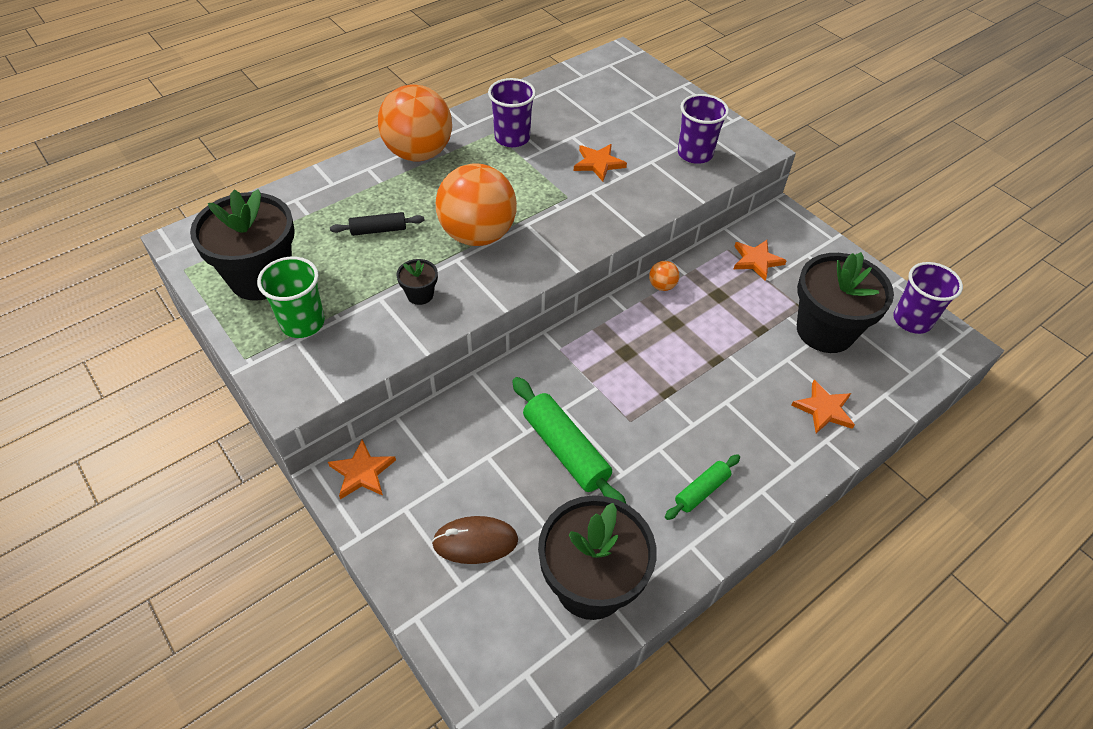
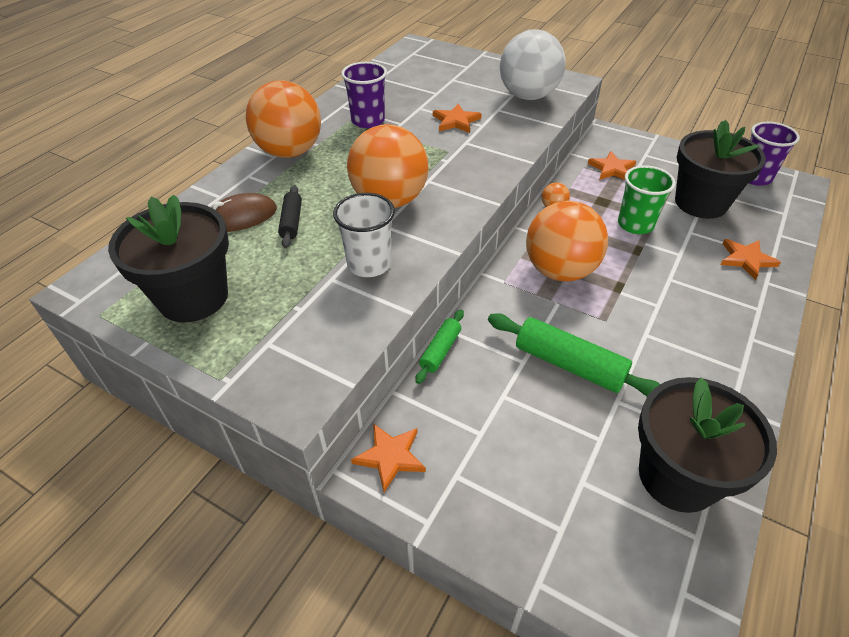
camera: 20 degrees left, 5 degrees down
(302, 323) = (264, 325): green cup -> green cup (635, 224)
(378, 230) = (291, 222): black rolling pin -> black rolling pin turned 60 degrees counterclockwise
(420, 295) = (369, 264): black flower pot -> white cup
(475, 542) = (545, 480): brown mouse -> brown mouse (241, 217)
(621, 355) = (560, 270): none -> orange ball
(695, 154) = (528, 96): purple cup -> white ball
(701, 491) = (706, 357): green rolling pin -> green rolling pin (440, 351)

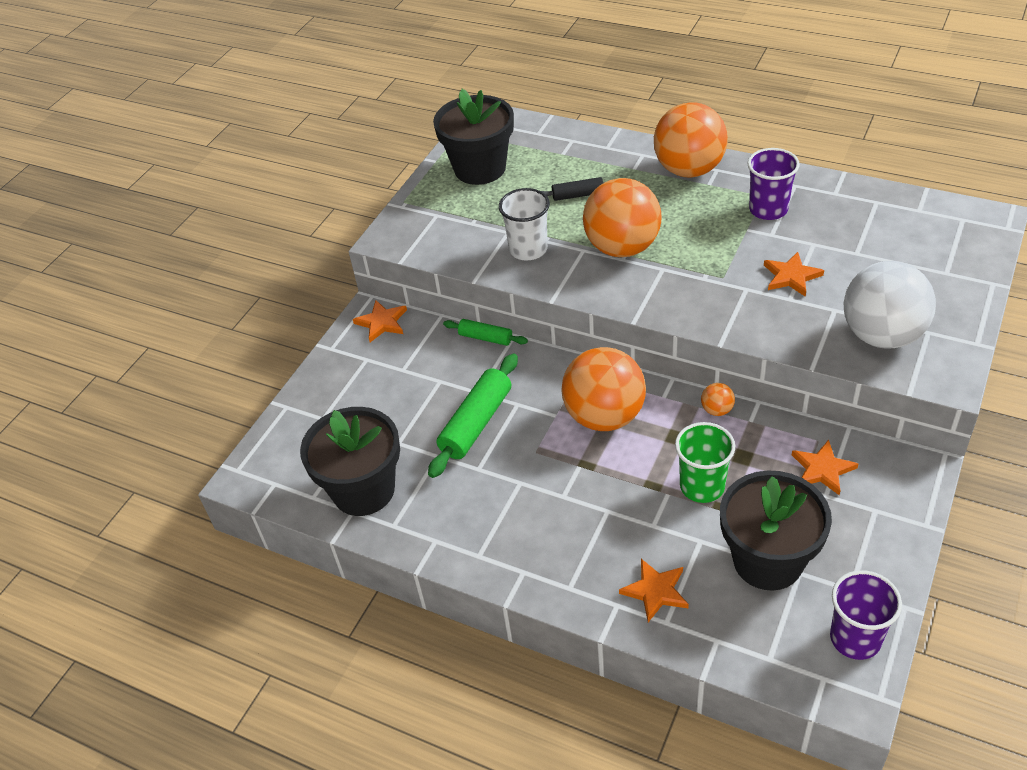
camera: 90 degrees right, 0 degrees up
(241, 217) = (580, 166): brown mouse -> none

